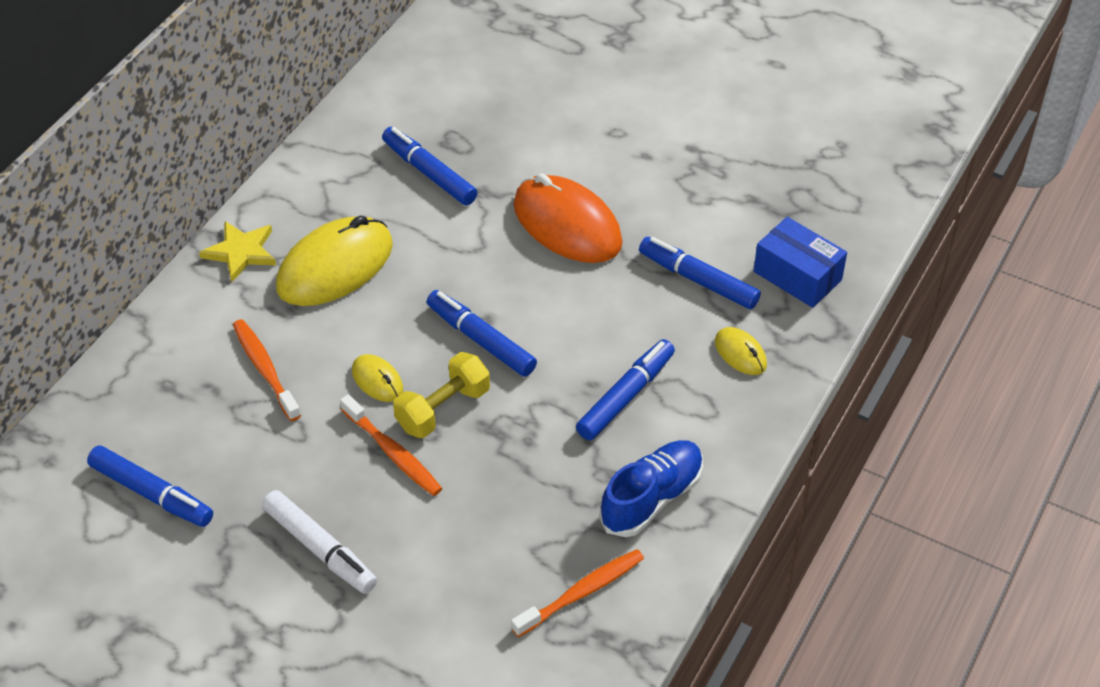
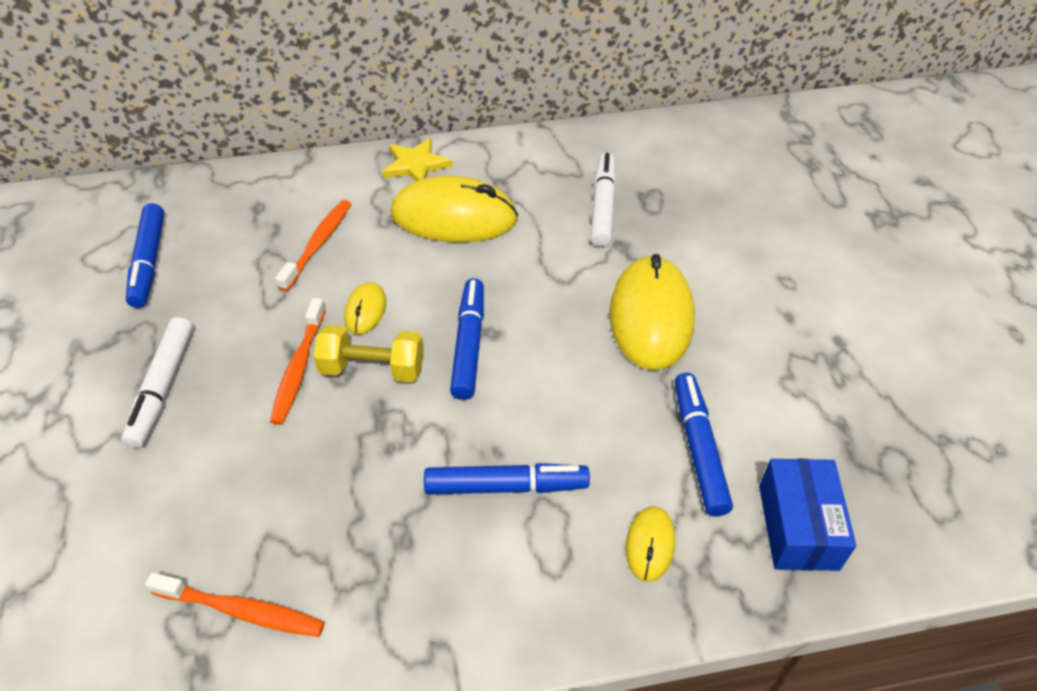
camera: 50 degrees right, 0 degrees up
(429, 173) = (603, 206): blue marker -> white marker
(567, 224) = (651, 317): orange mouse -> yellow mouse
(651, 498) = (403, 592): blue shoe -> none

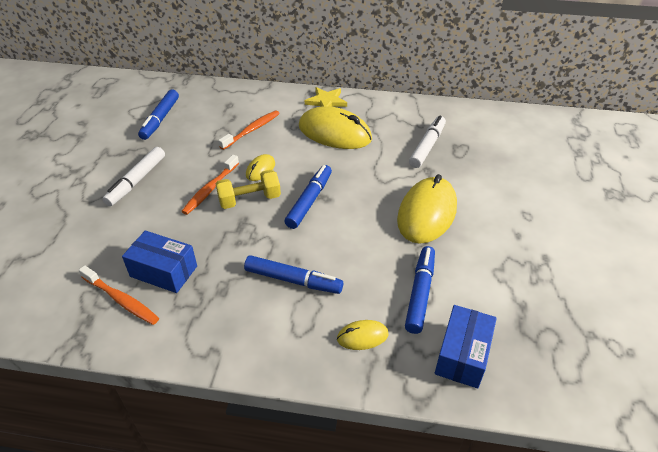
camera: 20 degrees right, 5 degrees down
(290, 536) = (164, 271): none -> blue box
(372, 368) = (249, 200): yellow dumbbell -> yellow dumbbell turned 45 degrees counterclockwise
(650, 545) = (362, 336): yellow mouse -> yellow mouse turned 45 degrees clockwise

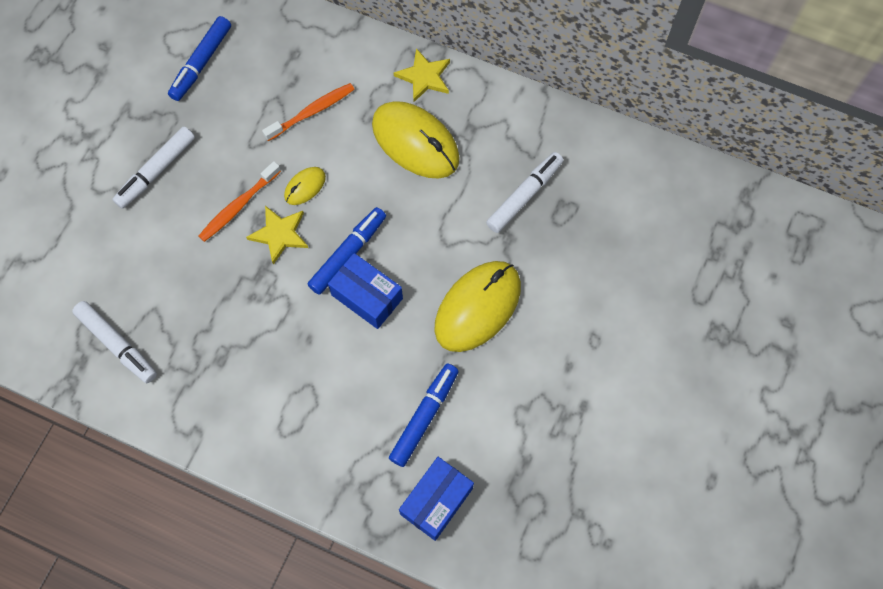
camera: 15 degrees right, 25 degrees up
(121, 300) = (117, 344): orange toothbrush -> white marker
(164, 271) = (165, 317): blue box -> blue box (367, 296)
(249, 200) = (280, 234): yellow dumbbell -> yellow star
(293, 280) = (297, 365): blue marker -> none
(362, 336) = (345, 453): yellow mouse -> none

